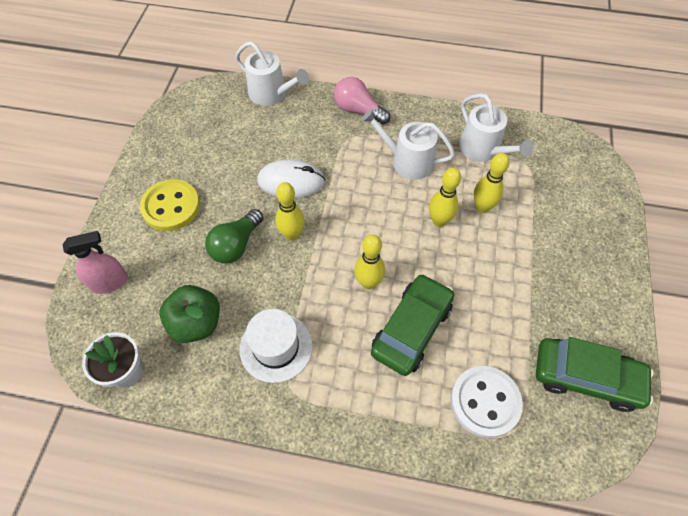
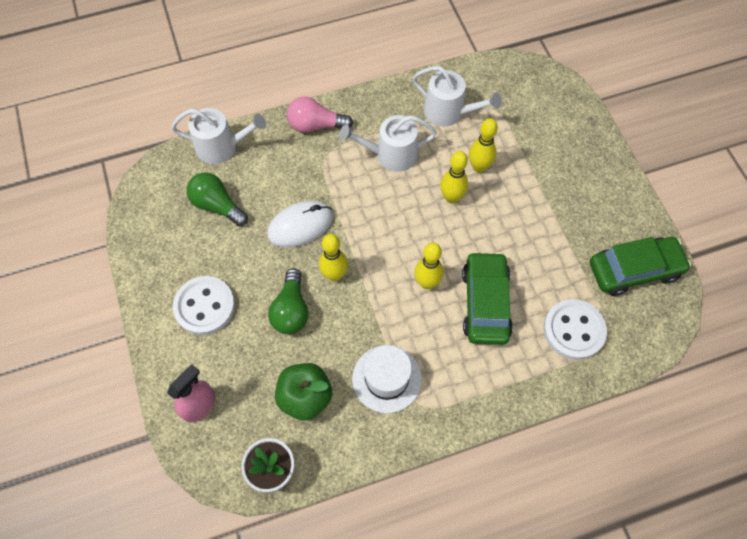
camera: 30 degrees left, 5 degrees up
(171, 206) = (204, 306): yellow button -> white button
(236, 135) = (217, 205): none -> green light bulb

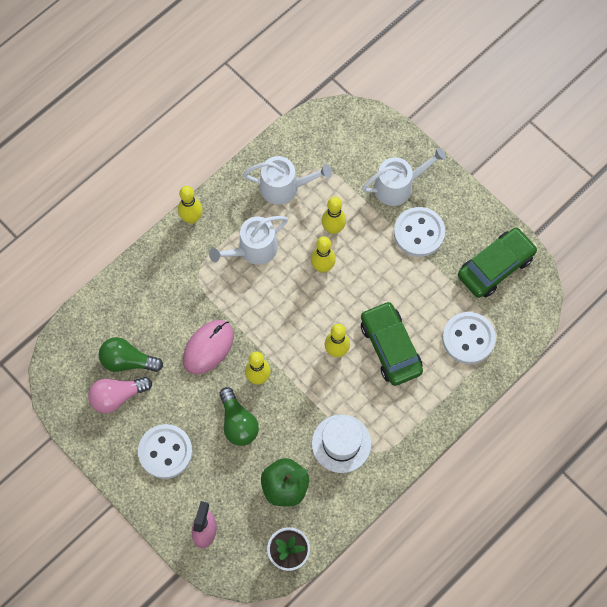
camera: 25 degrees left, 5 degrees up
(222, 147) = (102, 306): white watering can -> white watering can (398, 186)
(300, 225) = (208, 347): white mouse -> pink mouse
(315, 125) = (174, 249): pink light bulb -> pink light bulb (117, 396)
(347, 105) = (192, 218): none -> yellow bowling pin
(565, 205) = (419, 233): none -> white button

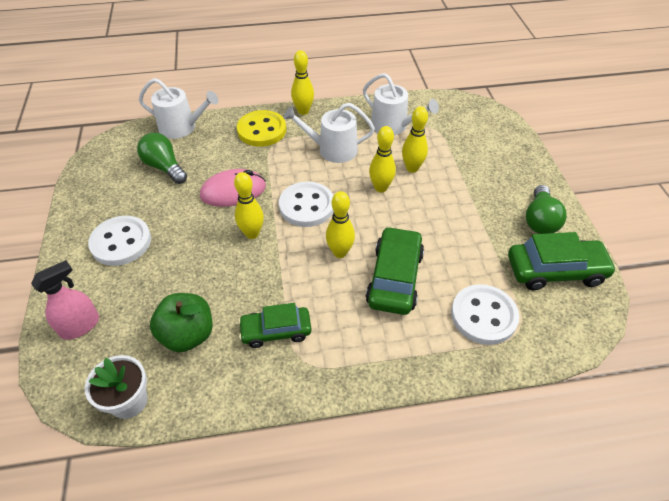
camera: 35 degrees right, 20 degrees down
(117, 396) = (131, 184): pink light bulb -> none
(174, 265) = (262, 130): none -> yellow button
(238, 423) = (201, 257): green light bulb -> green light bulb (540, 220)
(341, 443) = (276, 331): white hat -> green car
(398, 186) = (494, 168): white watering can -> white watering can (182, 127)
(419, 233) = (491, 207): white button -> white button (306, 206)

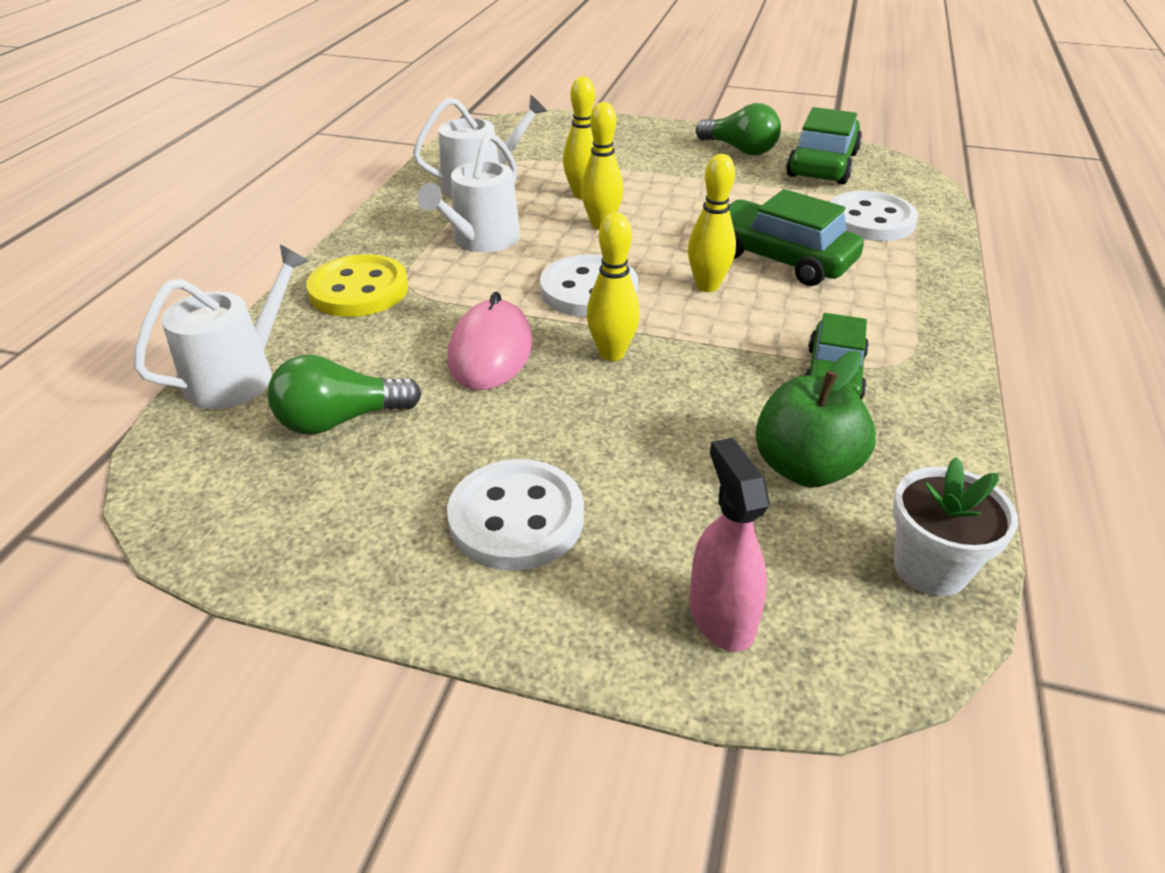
camera: 65 degrees left, 10 degrees down
(303, 111) = (357, 242): yellow bowling pin -> none

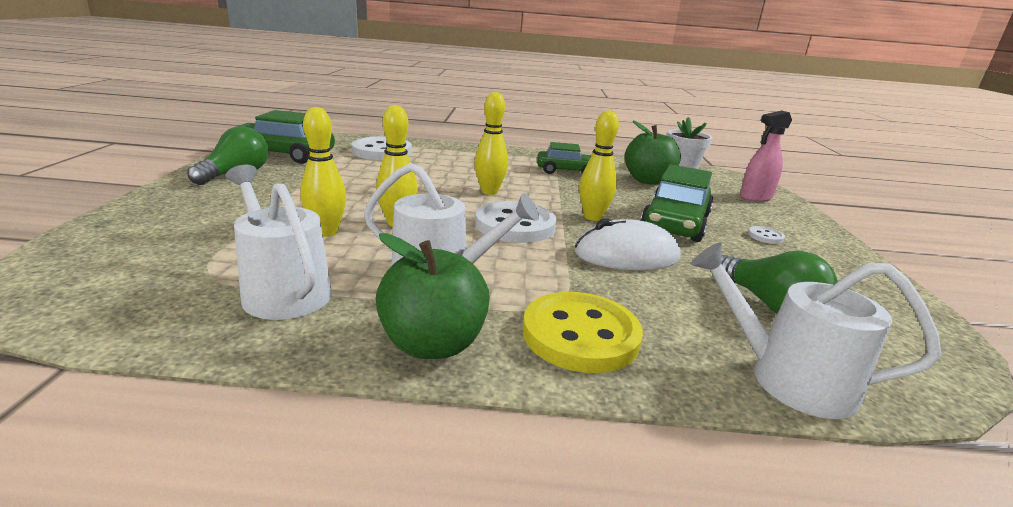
camera: 105 degrees left, 15 degrees down
(383, 232) = (433, 344): none -> green apple
(491, 351) = (626, 255): pink mouse -> white mouse
(516, 518) = (765, 236): white button -> white button, size x0.43
(780, 258) = (442, 173): green car -> green car (675, 223)

